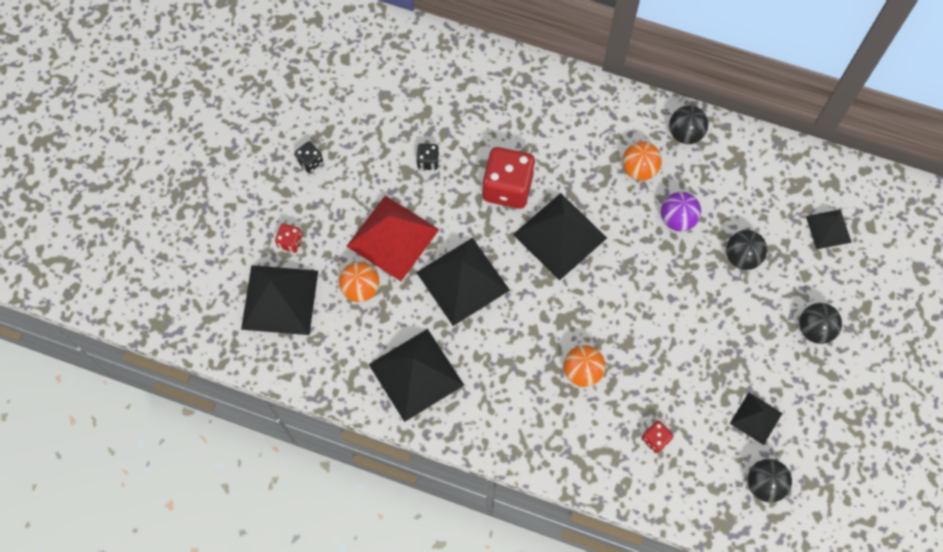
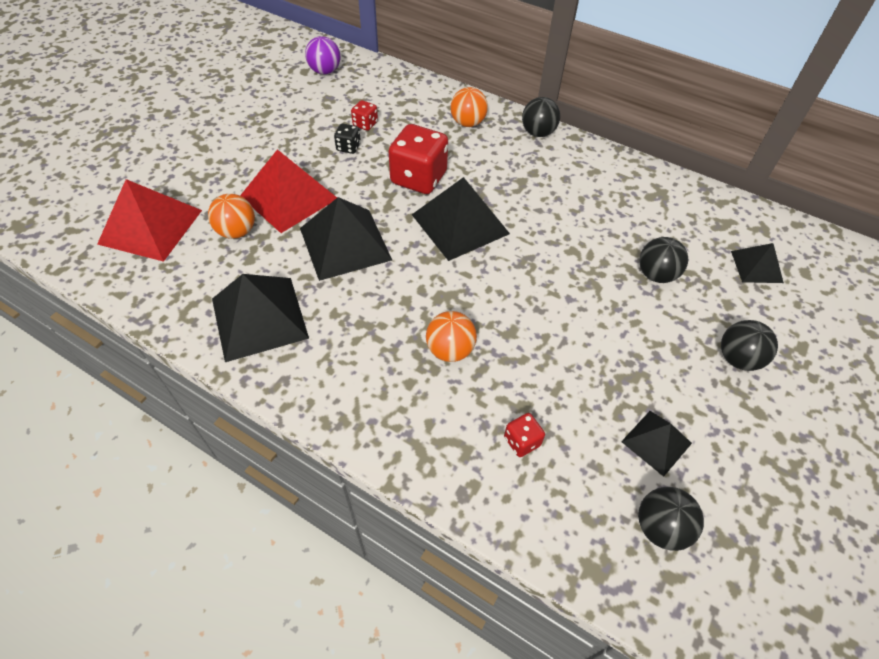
camera: 10 degrees right, 15 degrees down
(279, 299) = (150, 226): black pyramid -> red pyramid
(290, 242) = (187, 184): red dice -> red dice (365, 124)
(310, 162) = (238, 130): black dice -> none
(639, 169) = (556, 185): orange ball -> orange ball (467, 123)
(677, 219) = (589, 231): purple ball -> purple ball (325, 71)
(685, 133) = (608, 166): black ball -> black ball (538, 133)

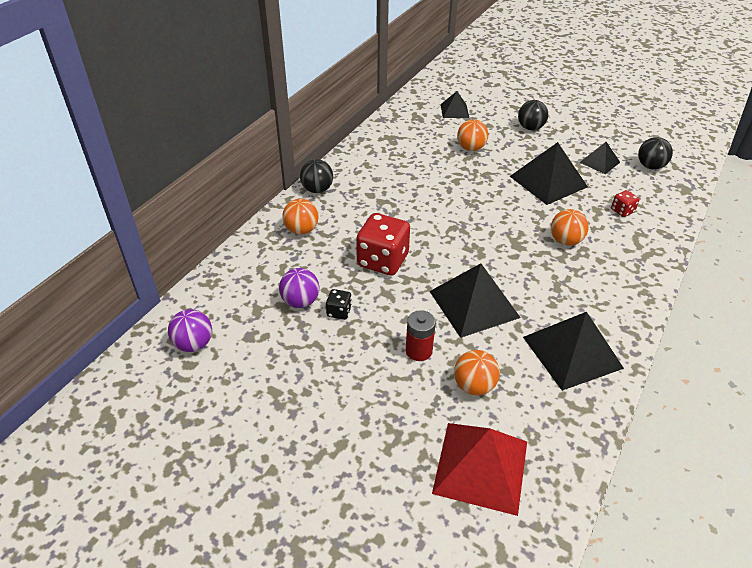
camera: 90 degrees left, 10 degrees down
(289, 197) = (418, 351): red pyramid -> red battery
(365, 124) = (300, 301): red dice -> purple ball
(460, 224) = (437, 235): black pyramid -> black pyramid (548, 181)
(656, 274) = (471, 148): black ball -> orange ball

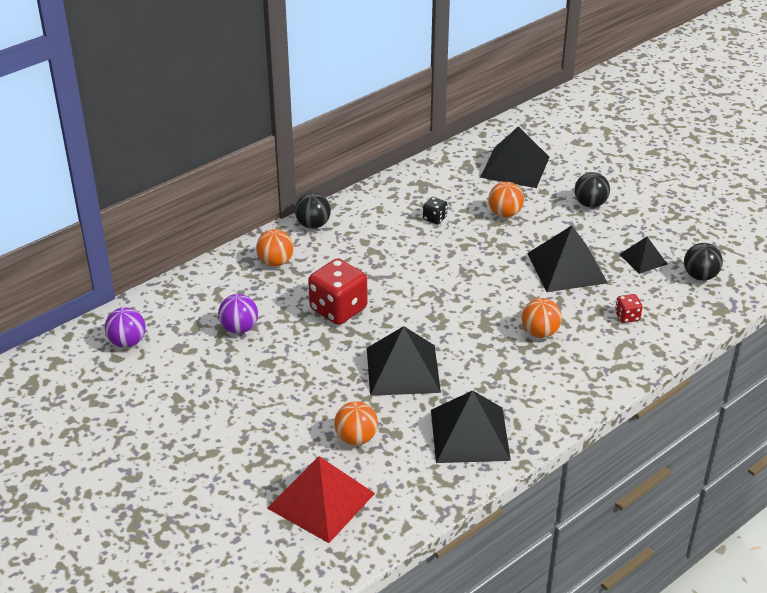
camera: 20 degrees right, 5 degrees down
(339, 312) = (270, 346): black dice -> black dice (434, 218)
(418, 351) = (324, 397): red battery -> none
(454, 111) = (515, 167): black pyramid -> black pyramid, size x1.82

